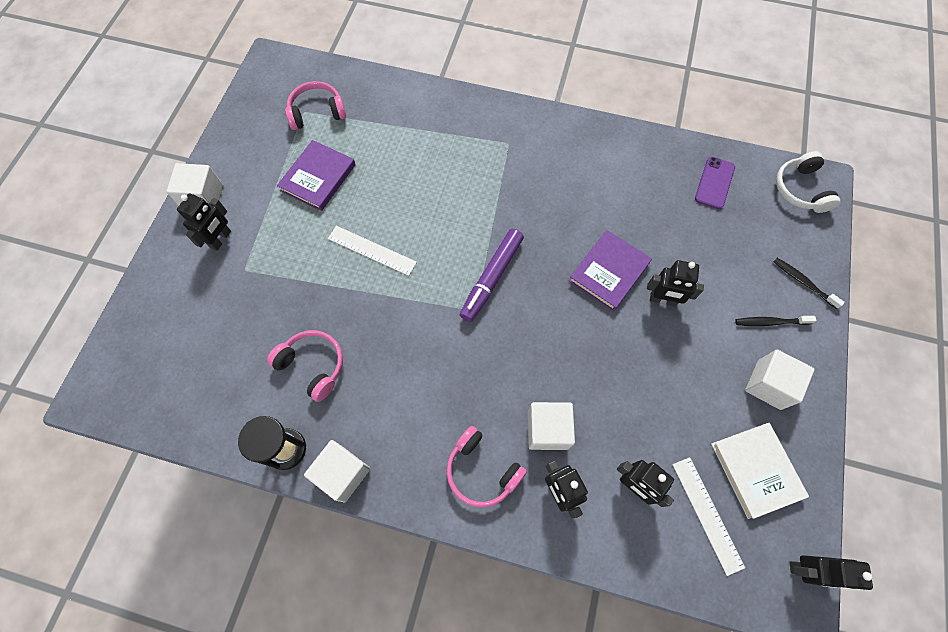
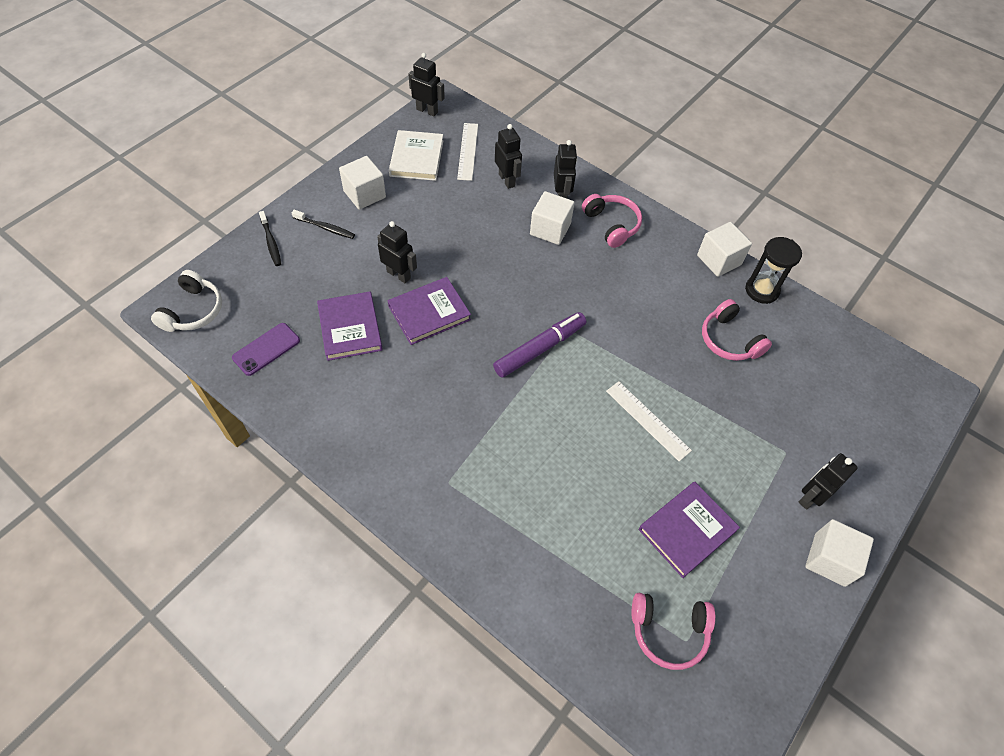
camera: 160 degrees left, 10 degrees down
(665, 228) = (350, 328): none -> purple book

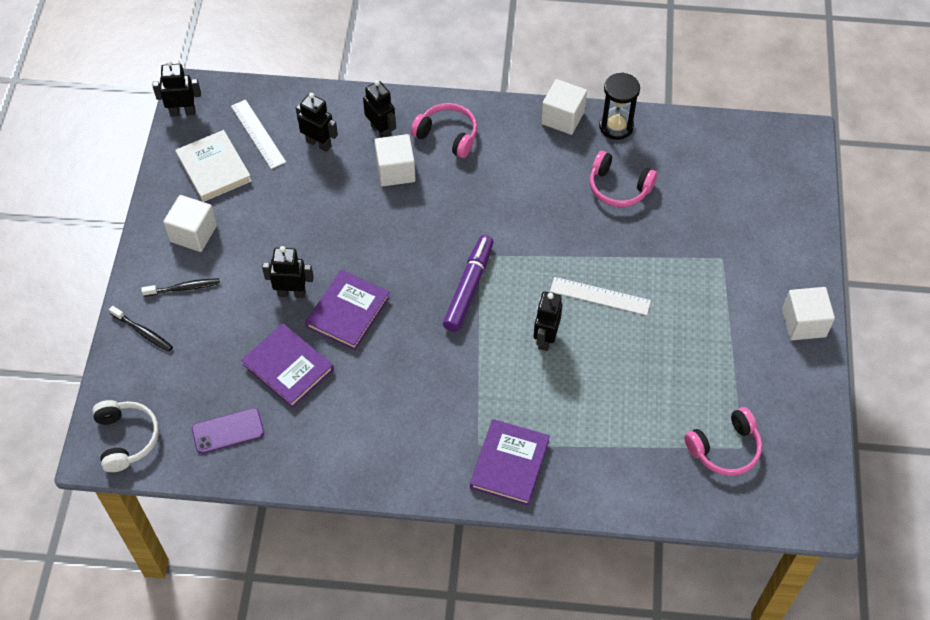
camera: 30 degrees left, 0 degrees up
(266, 349) = (228, 431): purple phone -> purple phone turned 60 degrees clockwise
(687, 530) = (688, 365): purple book -> purple book (509, 464)
(810, 497) = (761, 283): black robot -> black robot (545, 338)

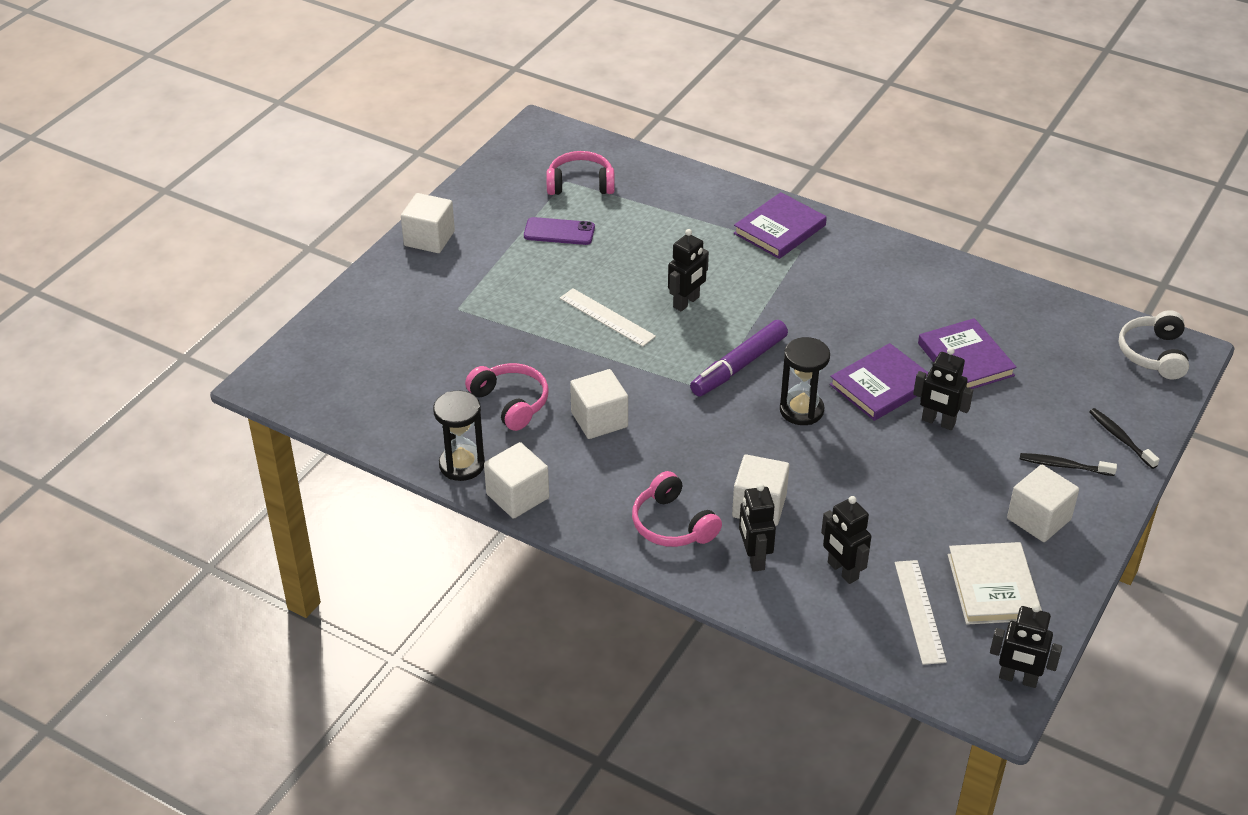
camera: 155 degrees left, 15 degrees down
(228, 431) = (1045, 329): purple phone -> purple phone (559, 232)
(401, 263) = (801, 410): none -> black hourglass
(546, 197) = (599, 420): none -> white cube

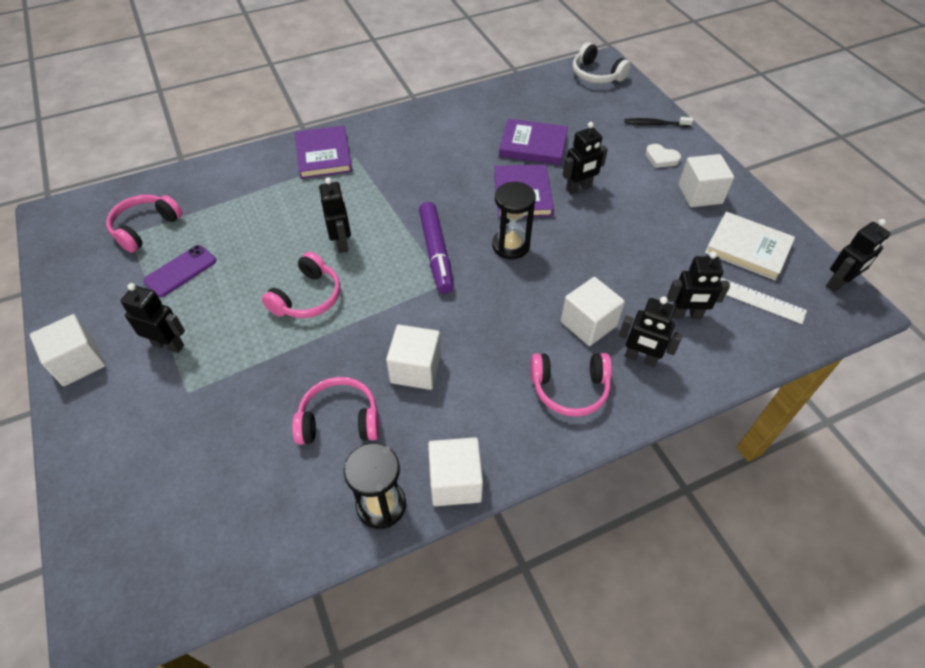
camera: 55 degrees left, 10 degrees up
(487, 272) = (168, 344): none -> black robot
(607, 317) = (307, 297): white ruler -> pink headphones
(1064, 466) = (661, 158): black toothbrush -> white heart

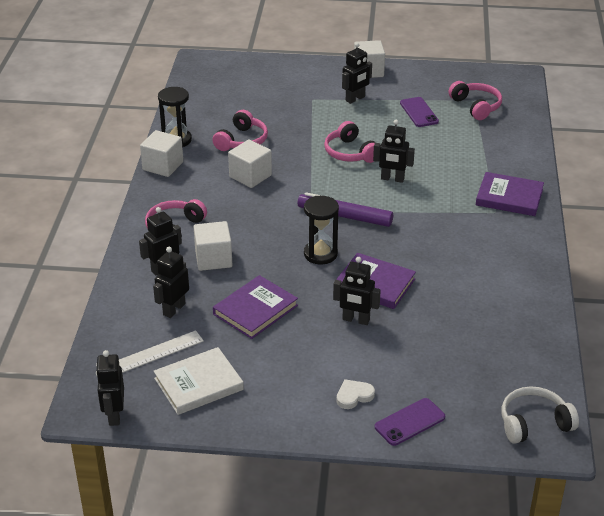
camera: 120 degrees right, 15 degrees down
(533, 145) = (438, 318): purple book -> purple book (255, 310)
(579, 188) = (356, 320): black robot -> black robot turned 75 degrees counterclockwise
(655, 124) = (410, 422): black toothbrush -> purple phone
(700, 194) = (285, 393): white cube -> none

